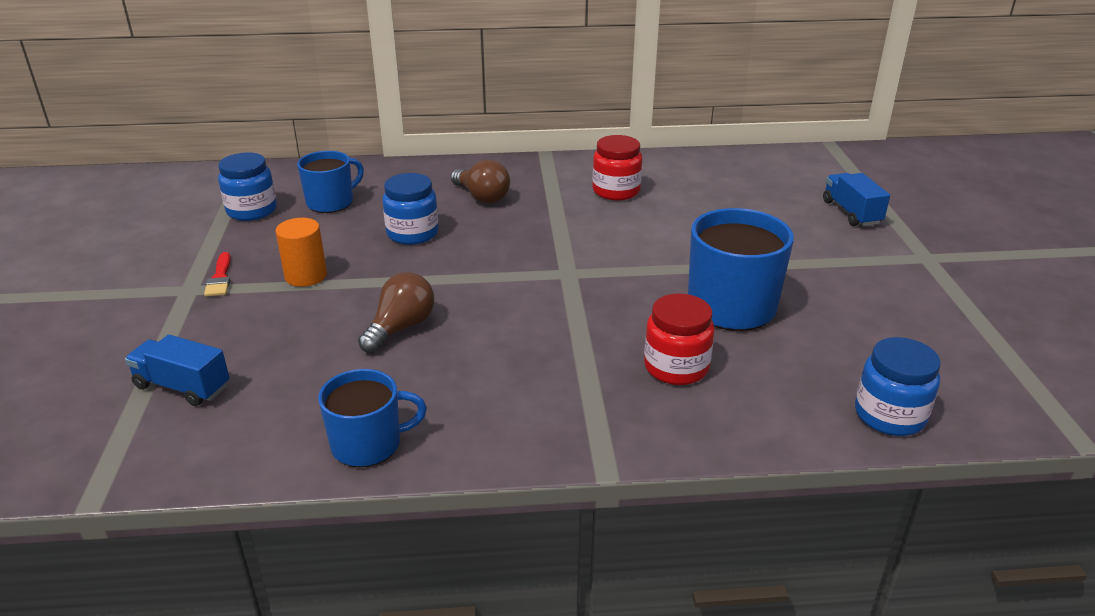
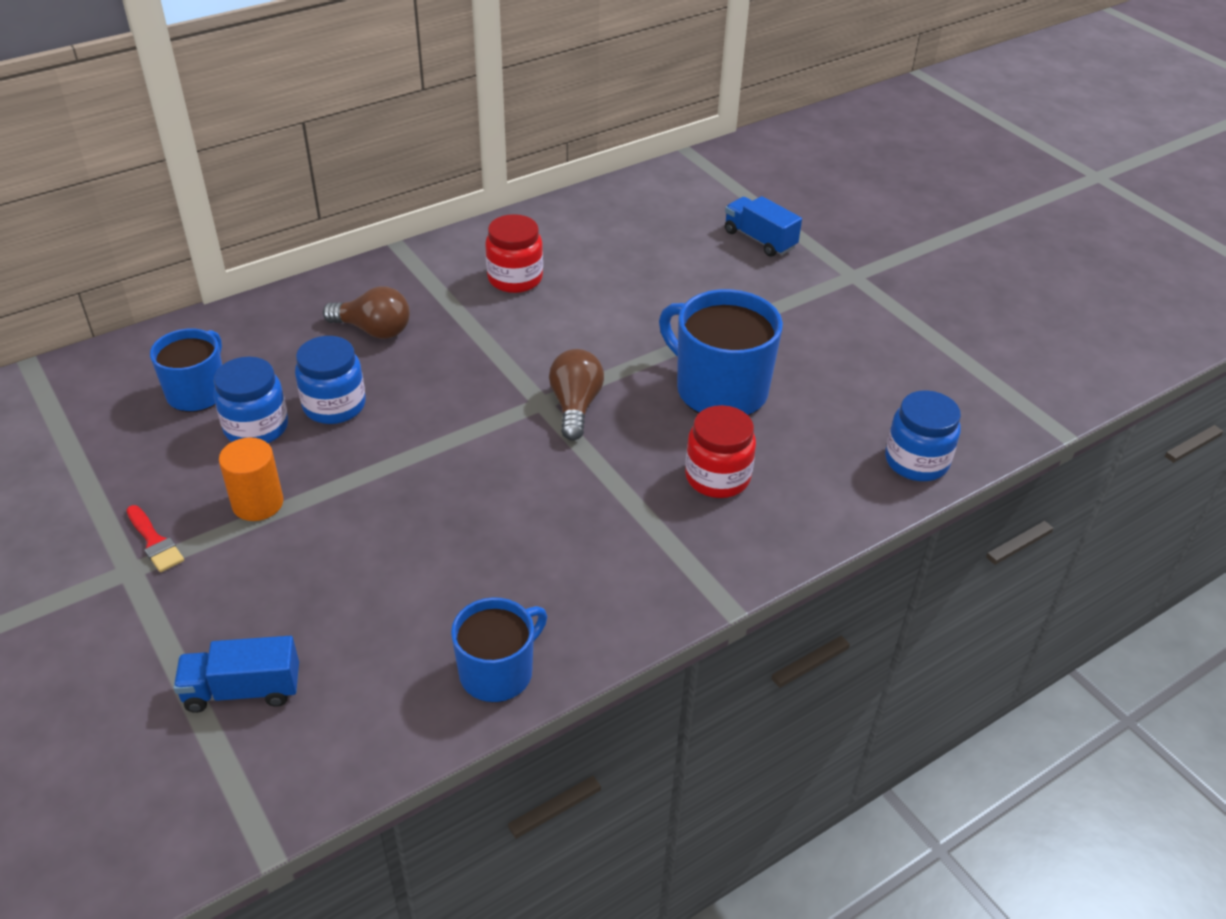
camera: 30 degrees left, 10 degrees up
(252, 210) = (105, 436): blue jar -> blue jar (256, 427)
(401, 327) = (421, 530): brown light bulb -> brown light bulb (575, 406)

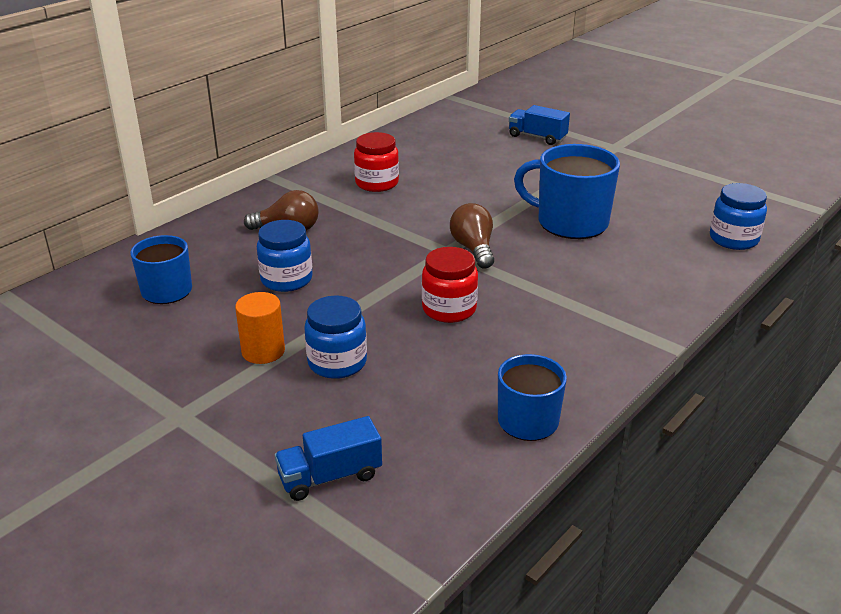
camera: 15 degrees left, 10 degrees down
(155, 542) = (190, 393): red brush -> none
(256, 427) = (231, 304): blue jar -> blue jar (337, 362)
(717, 477) = (605, 272): red jar -> red jar (449, 309)

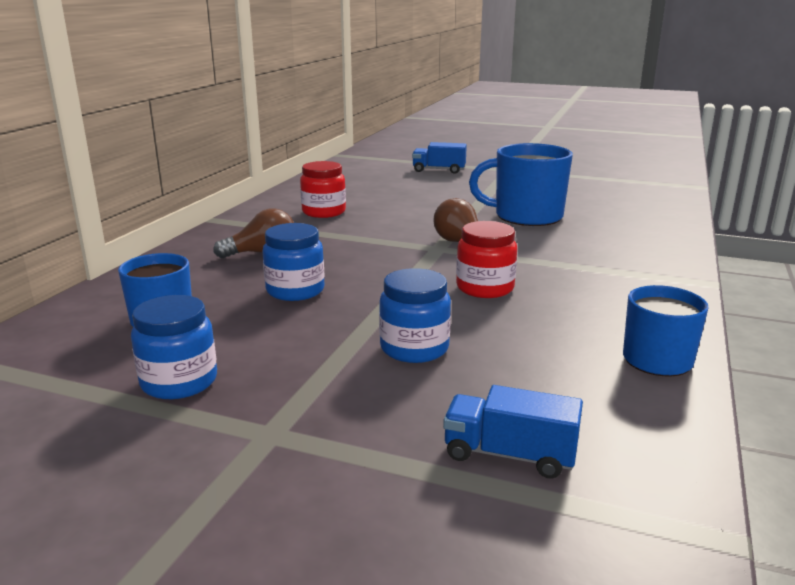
camera: 20 degrees left, 10 degrees down
(263, 351) = (322, 353): orange cylinder -> none
(330, 476) = (509, 455): blue truck -> blue truck turned 60 degrees clockwise
(733, 239) = (667, 210): blue jar -> blue jar (179, 382)

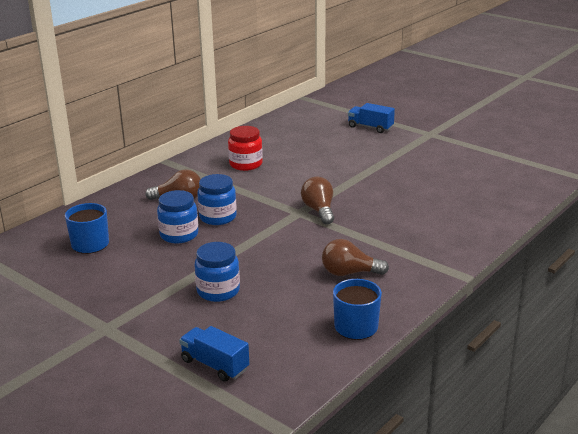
camera: 20 degrees right, 5 degrees up
(179, 382) = (78, 288): blue jar -> blue jar (218, 217)
(485, 288) = (300, 253): red jar -> none
(526, 216) = (393, 190): blue mug -> none
(572, 300) = (349, 273): none -> brown light bulb

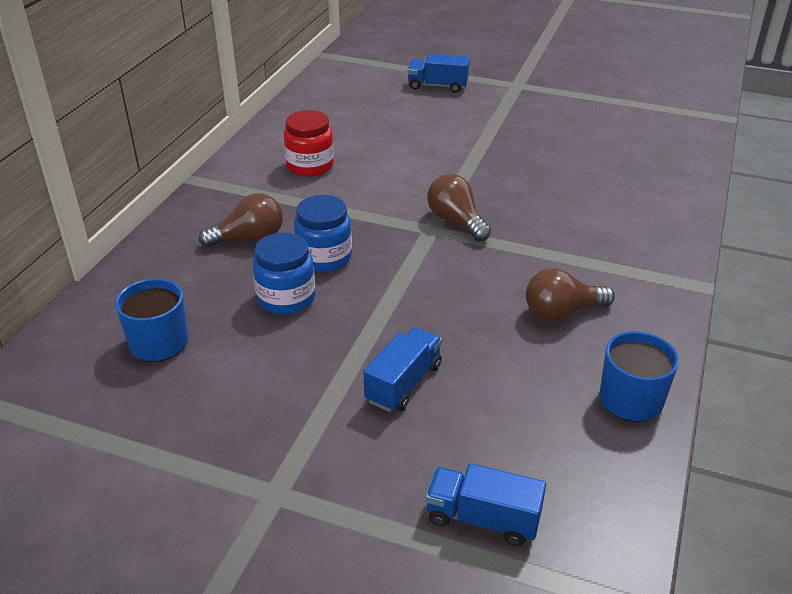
camera: 20 degrees left, 10 degrees up
(218, 291) = (403, 383): blue jar -> blue truck

